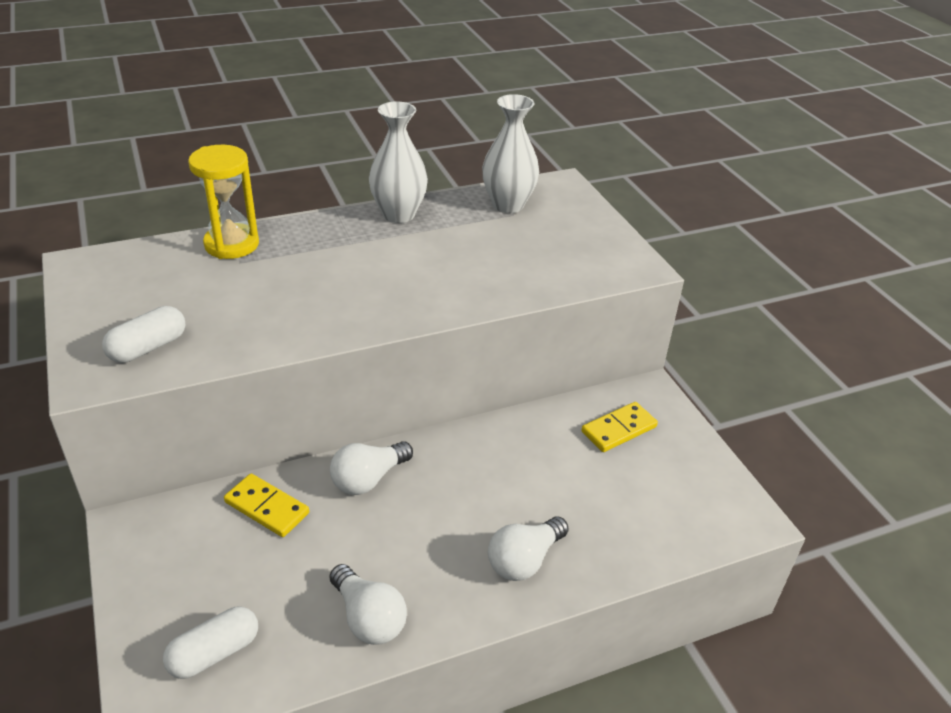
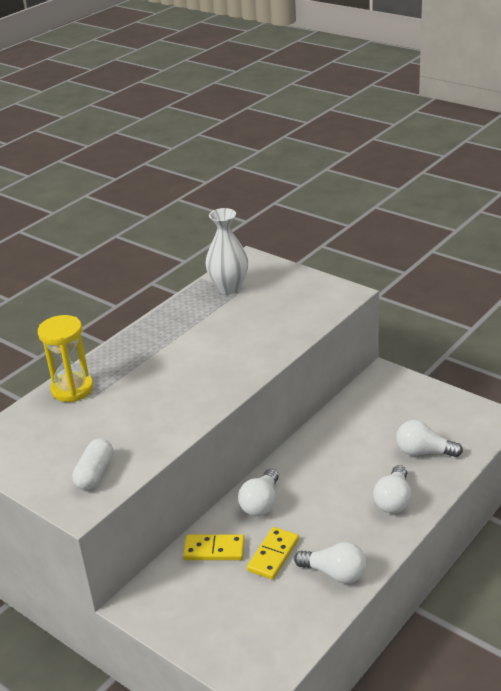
camera: 25 degrees left, 5 degrees down
(214, 652) = (264, 637): white capsule -> none
(398, 214) = (164, 323): white vase -> none
(617, 516) = (423, 452): none -> white light bulb
(619, 429) = (383, 404): yellow domino -> yellow domino (273, 555)

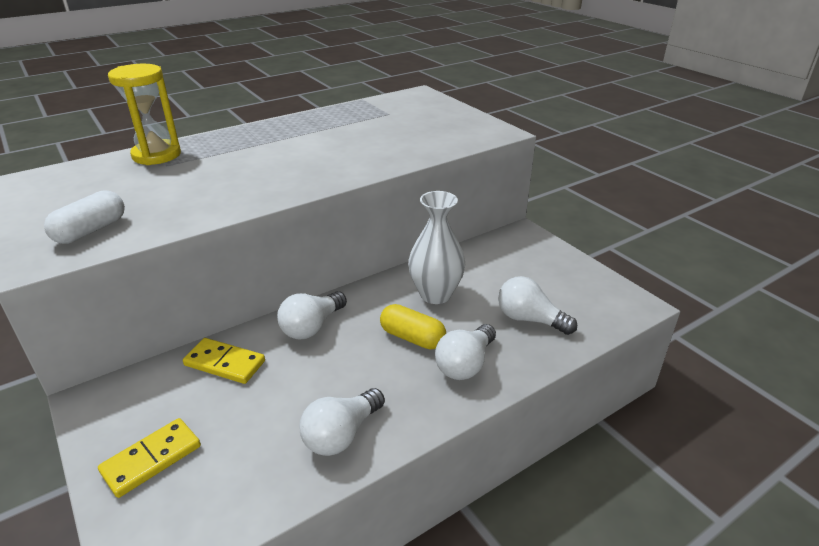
camera: 15 degrees right, 0 degrees up
(229, 287) = (382, 109): white vase -> white vase (435, 294)
(273, 555) = (284, 389): yellow domino -> yellow domino (152, 459)
(335, 573) = (341, 434): white light bulb -> white light bulb turned 90 degrees clockwise
(344, 491) = (412, 338): none -> yellow capsule

